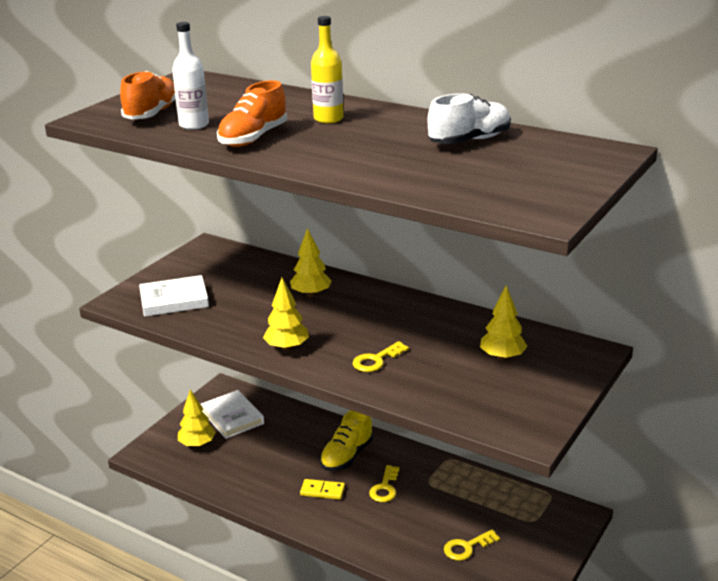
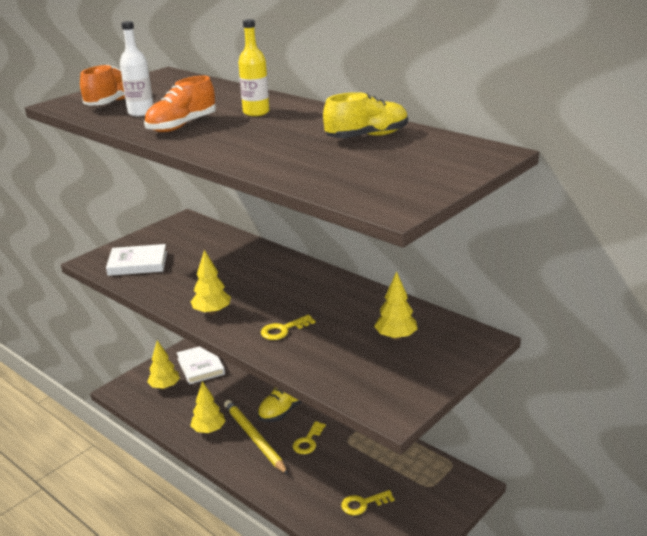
camera: 10 degrees right, 0 degrees up
(311, 294) = (252, 267): yellow tree -> yellow tree (209, 430)
(322, 491) = (254, 438): yellow domino -> yellow pencil
(469, 140) = (367, 136): white shoe -> yellow shoe

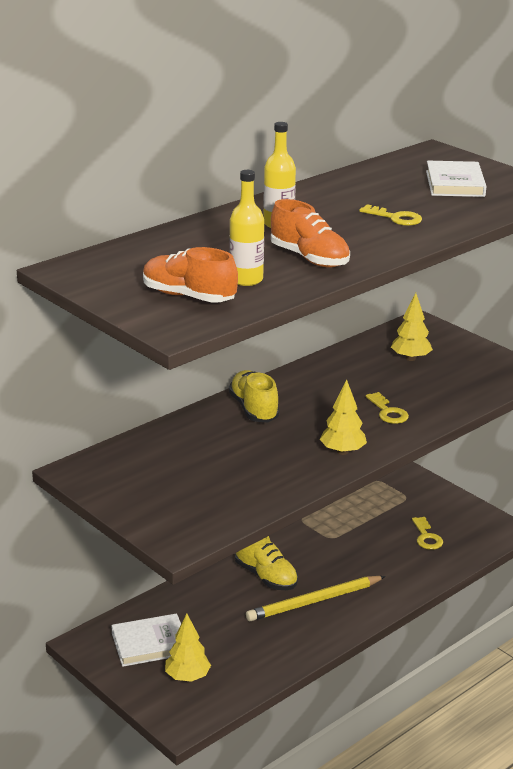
camera: 85 degrees left, 0 degrees up
(137, 263) = (200, 505): white book -> white book (455, 184)
(141, 112) = (246, 280): white bottle -> yellow bottle
(209, 430) = (291, 637): yellow tree -> none
(308, 441) = (327, 563): yellow key -> yellow key (395, 218)
(367, 136) = (379, 185): yellow shoe -> yellow shoe (254, 409)

